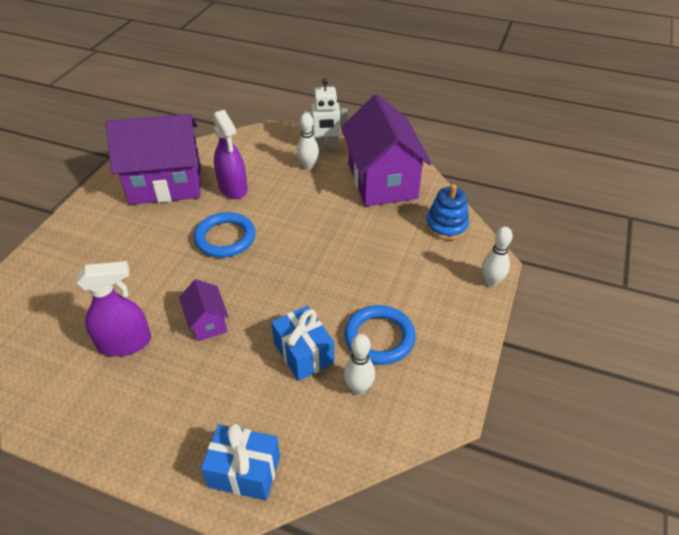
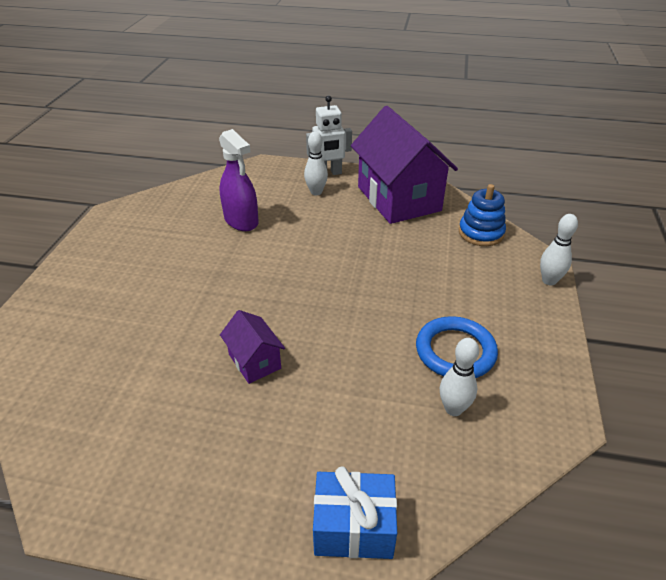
camera: 10 degrees left, 5 degrees down
(125, 343) = (161, 398): purple spray bottle -> none
(166, 184) = (164, 224): purple house -> none
(225, 238) = (248, 270): blue ring -> none
(304, 353) = (377, 379): blue gift -> none

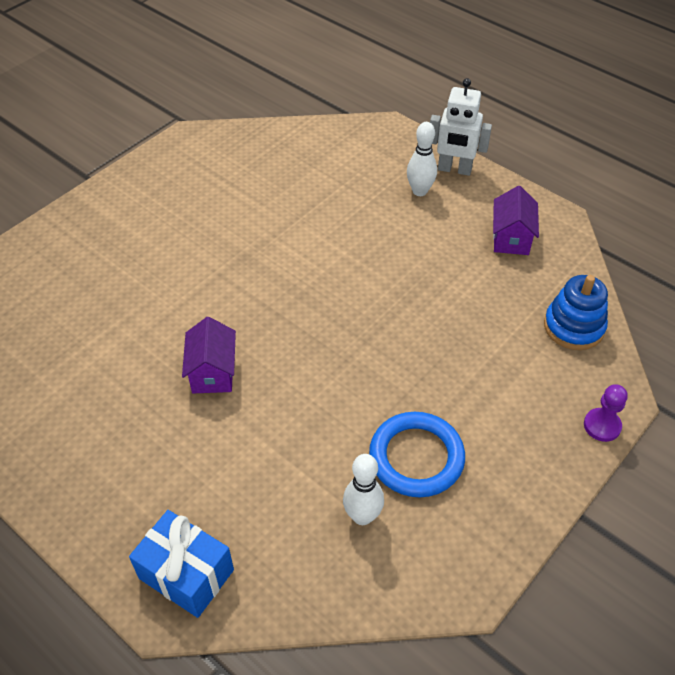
camera: 30 degrees right, 10 degrees up
(241, 221) = (310, 199): purple spray bottle -> none
(398, 199) = (511, 238): purple house -> purple house, size x0.45
(549, 281) = (602, 426): white bowling pin -> purple pawn

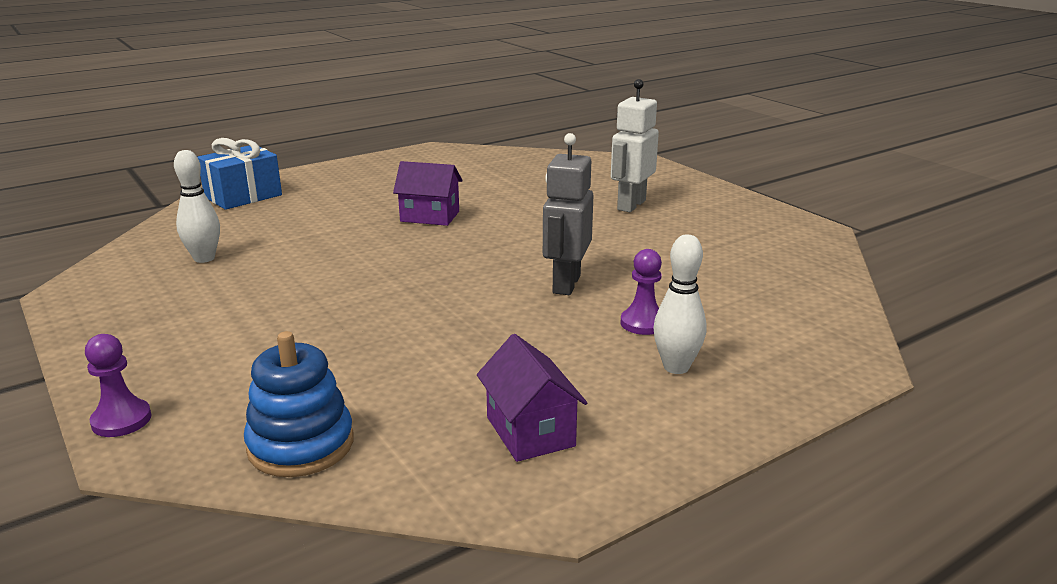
camera: 105 degrees right, 25 degrees down
(328, 253) = (566, 284): none -> grey robot
(372, 209) = (643, 323): none -> purple pawn
(416, 457) = (232, 291): blue ring -> none
(454, 169) = (730, 411): white robot -> white robot (631, 205)
(511, 238) = (530, 431): purple house -> purple house turned 45 degrees clockwise

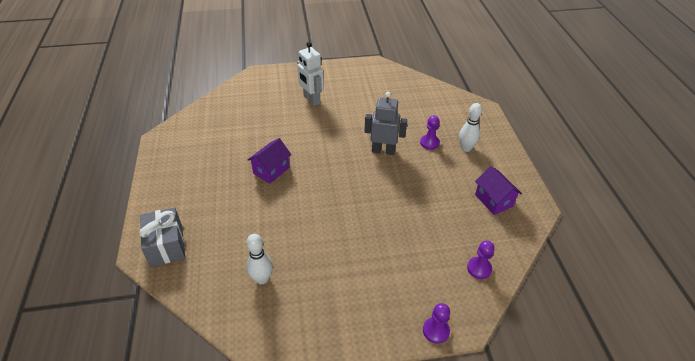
camera: 65 degrees left, 20 degrees up
(243, 196) = (166, 245): blue gift -> grey gift
(301, 445) = (479, 268): blue stacking toy -> purple pawn
(530, 431) = (493, 200): purple house -> purple house turned 60 degrees clockwise
(566, 284) = (383, 151): grey robot -> grey robot turned 150 degrees clockwise

